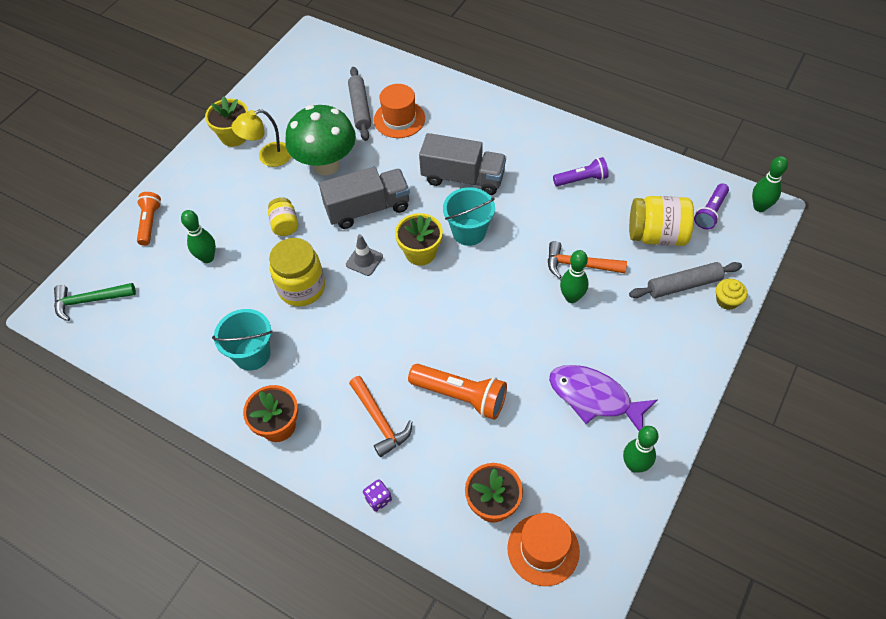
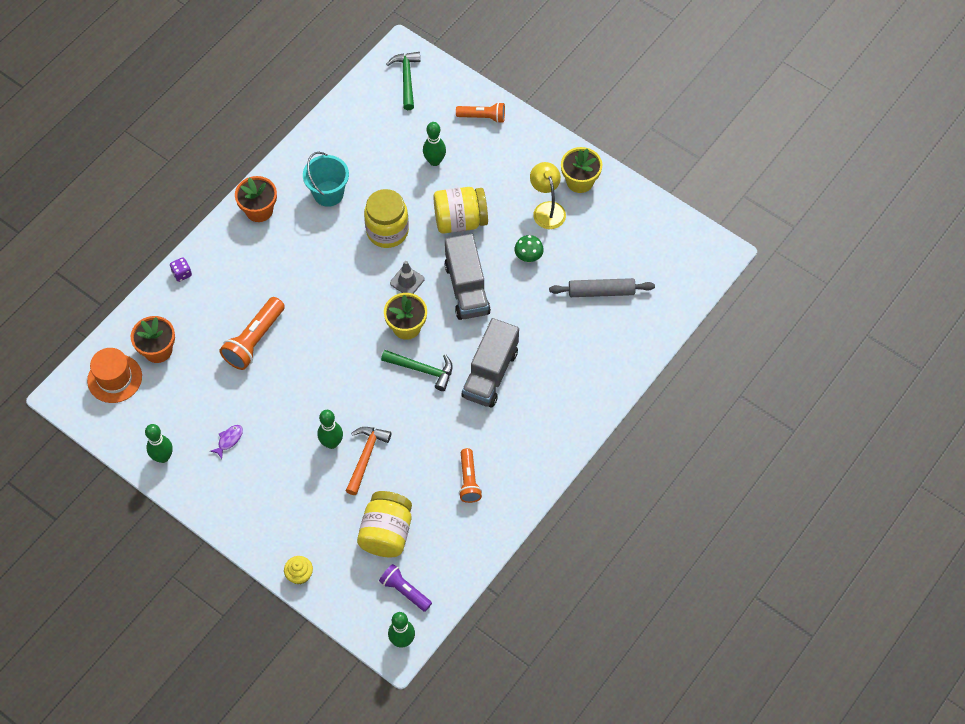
camera: 95 degrees right, 5 degrees up
(285, 225) = (460, 221): yellow jar -> yellow jar, size x1.73
(326, 165) = (528, 257): green mushroom -> green mushroom, size x0.43
(380, 421) = (246, 280): orange hammer -> none
(399, 119) = (580, 326): orange hat -> none
(469, 232) = (422, 370): turquoise bucket -> green hammer
(581, 179) = (469, 481): purple flashlight -> orange flashlight
(594, 397) = (229, 440): purple fish -> purple fish, size x0.44
(683, 285) = (325, 541): grey rolling pin -> none

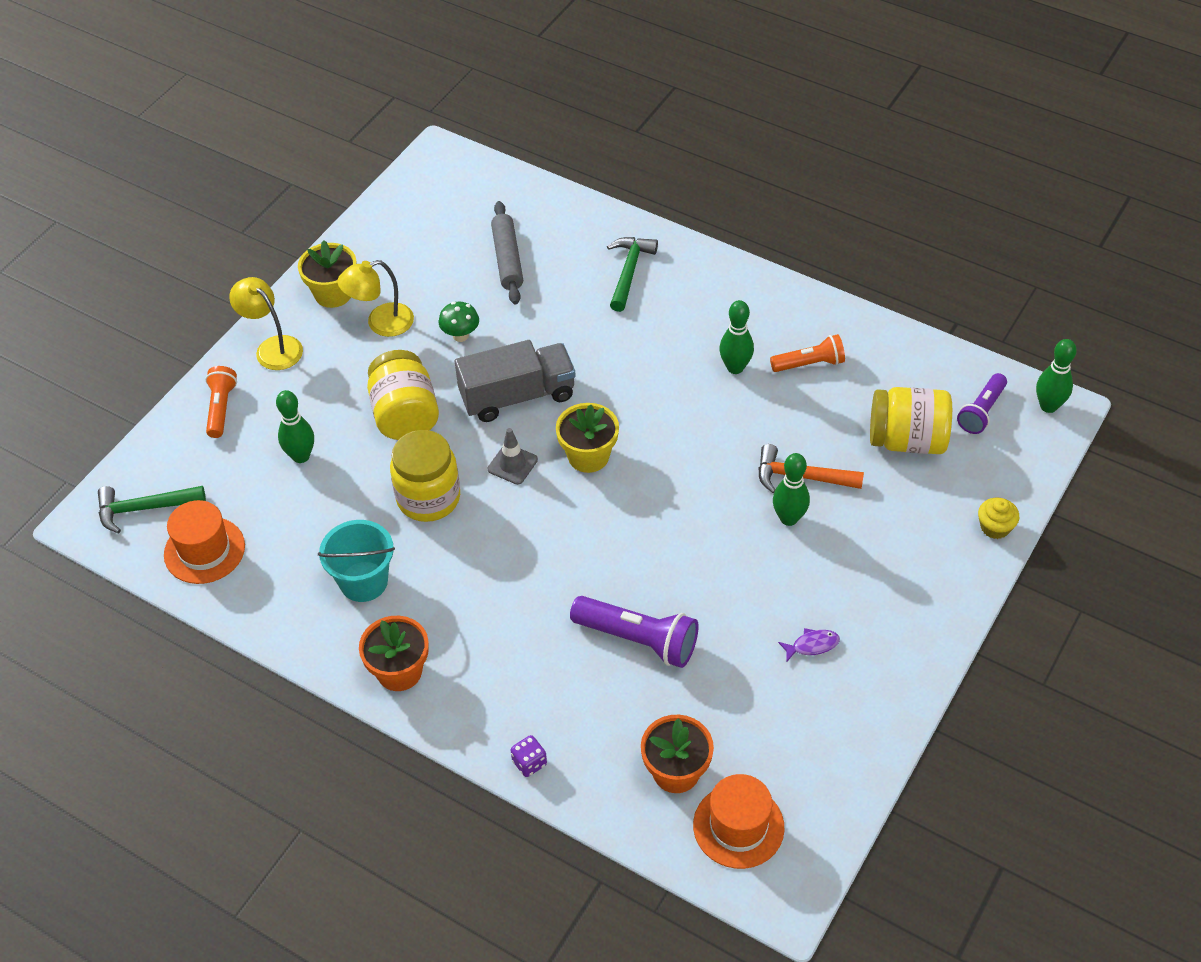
camera: 95 degrees left, 10 degrees down
(163, 457) = (860, 729): green bowling pin -> green bowling pin (735, 367)
(229, 440) = (812, 645): purple fish -> purple fish turned 135 degrees clockwise
(254, 340) = (638, 639): orange flashlight -> purple flashlight
(368, 110) = (204, 550): none -> orange hat
(422, 370) = (654, 430): green hammer -> green hammer (629, 271)
(490, 373) = (648, 358): grey truck -> none
(533, 145) = (272, 347): none -> yellow lamp

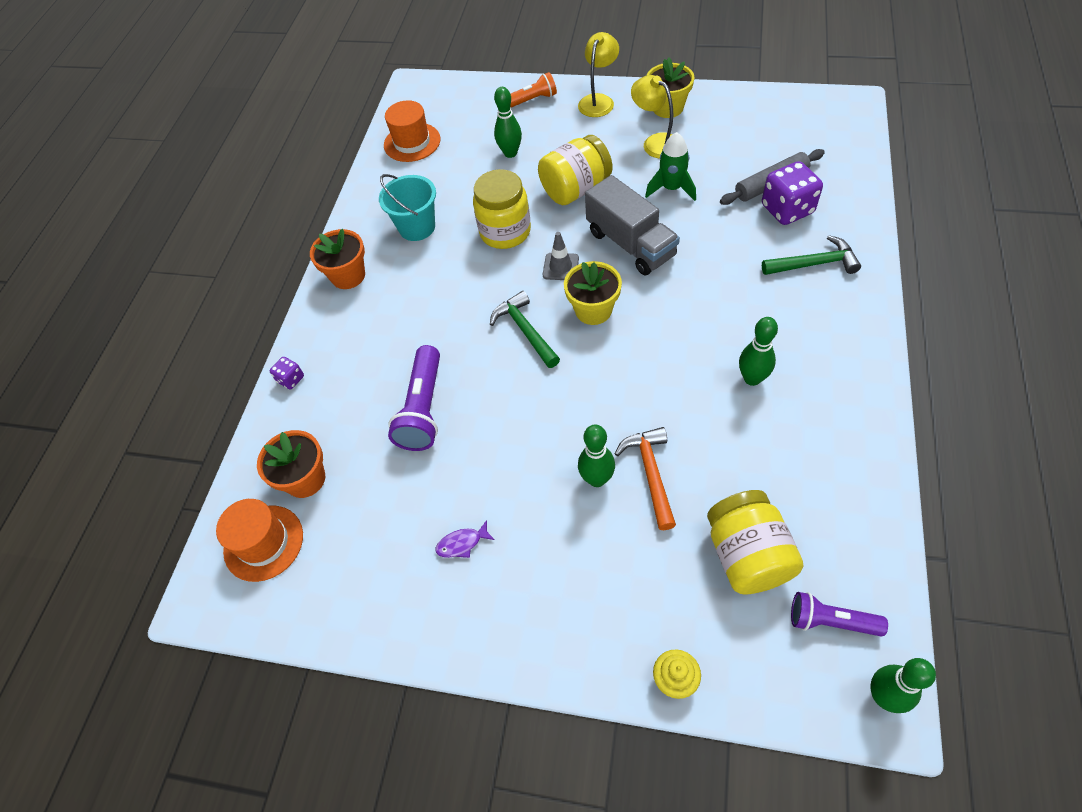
camera: 75 degrees right, 5 degrees up
(144, 509) = (433, 103): green hammer -> green hammer (525, 330)
(460, 335) = (671, 188): green mushroom -> green rocket
(549, 262) = (787, 209): none -> purple dice
(809, 364) = (795, 437): orange flashlight -> none
(812, 645) = (462, 543): purple fish -> purple fish turned 105 degrees clockwise

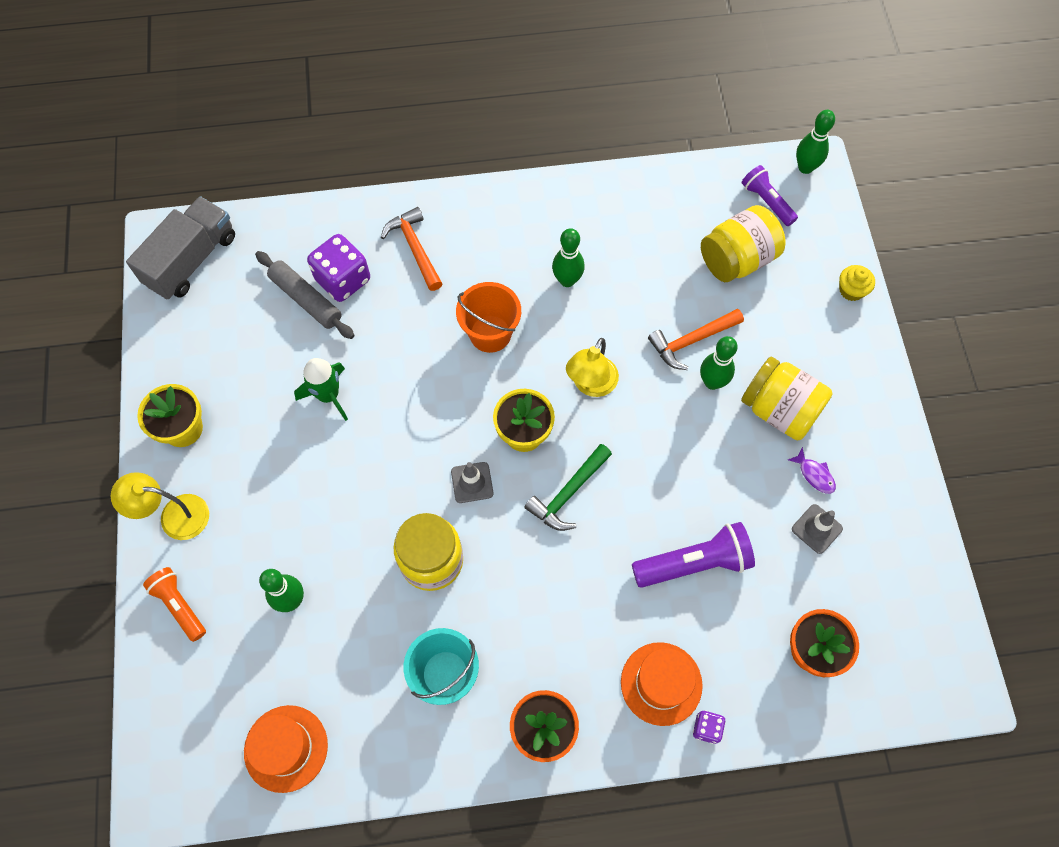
camera: 115 degrees left, 10 degrees up
(263, 543) = (889, 659): orange hat -> orange hat (661, 683)
(408, 524) = (817, 529): none -> grey traffic cone
(575, 189) = (346, 500): yellow jar -> yellow jar (779, 410)
(630, 244) = (423, 419): grey truck -> grey truck (191, 260)
(655, 142) = (250, 429): yellow lamp -> yellow lamp (591, 385)
(704, 304) = (490, 333): none -> orange bucket
(814, 263) = (414, 248): green hammer -> orange hammer
(830, 621) = (766, 201): purple flashlight -> purple flashlight turned 150 degrees clockwise

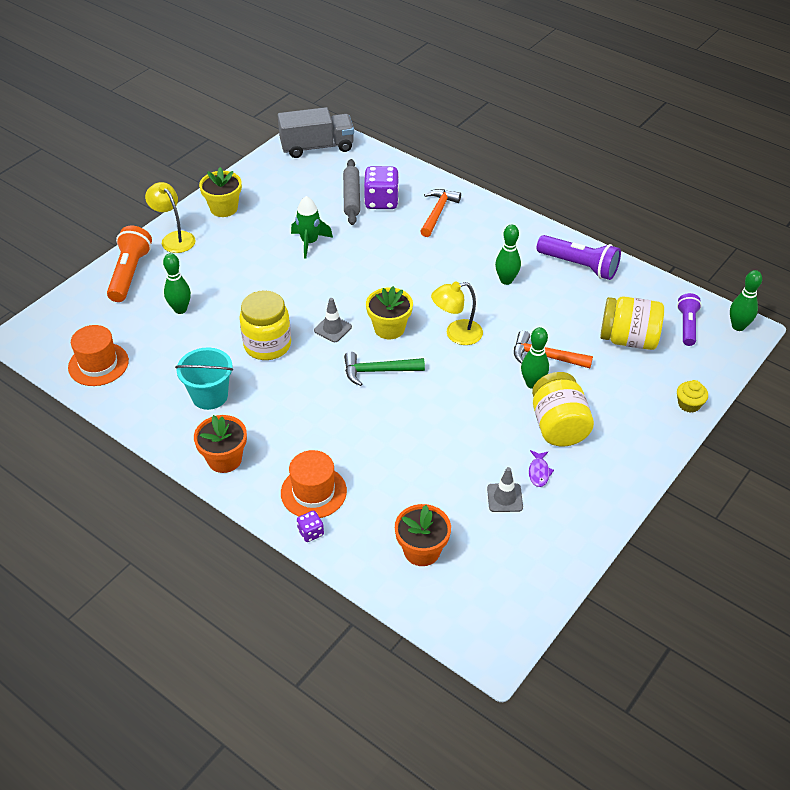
camera: 45 degrees right, 20 degrees down
(179, 605) = (130, 273): orange flashlight -> orange flashlight, size x1.55
(490, 333) = (429, 274): orange bucket -> none
(694, 563) = (407, 455): purple flashlight -> purple flashlight (579, 266)

